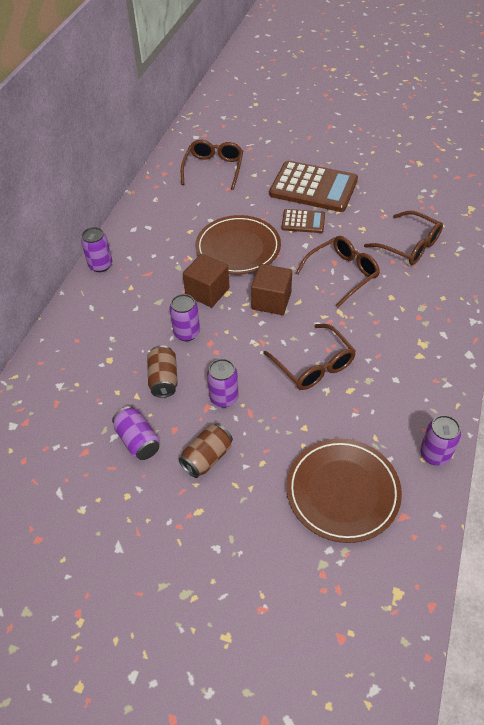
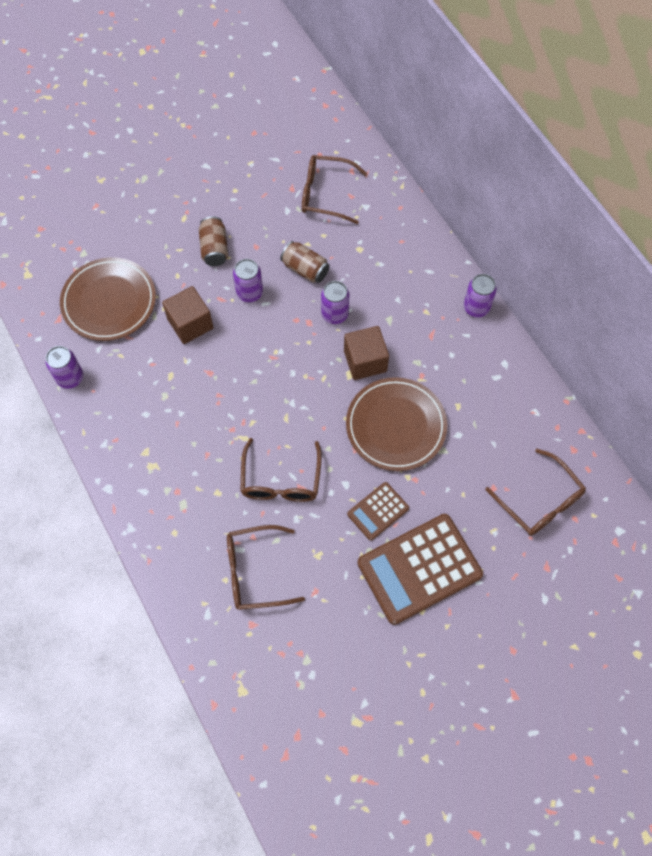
camera: 130 degrees right, 15 degrees up
(138, 441) = (269, 221): purple can -> none
(271, 301) = (307, 398): brown cube -> brown cube (190, 324)
(313, 365) = (215, 372): brown glasses -> brown glasses (325, 194)

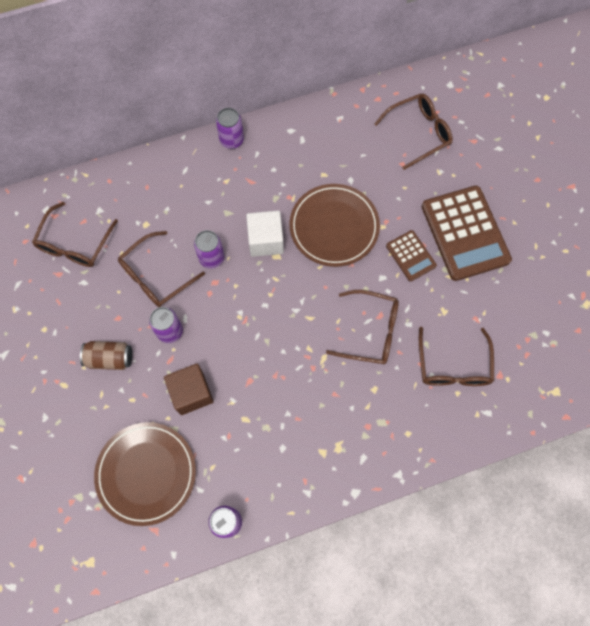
camera: 80 degrees left, 5 degrees up
(305, 269) = (156, 276): brown can -> brown glasses
(365, 361) = (265, 240): brown cube -> white cube

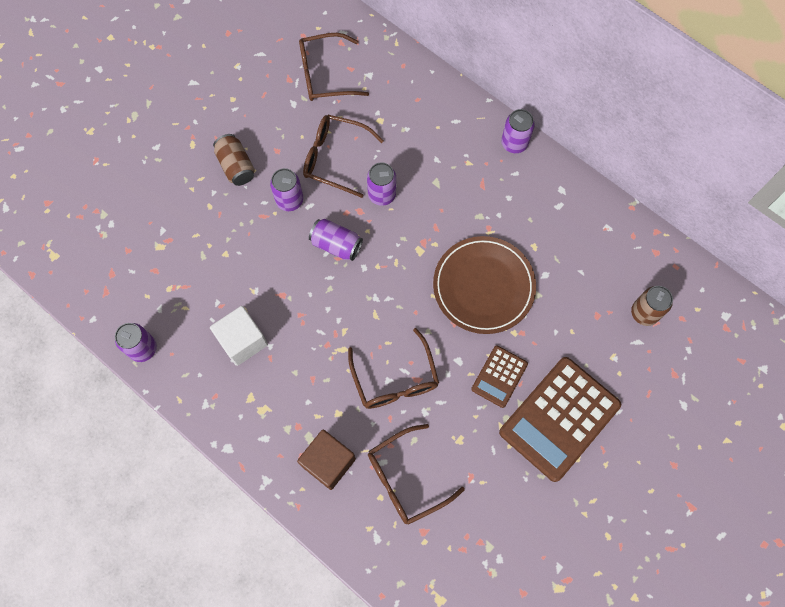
camera: 60 degrees right, 0 degrees up
(146, 473) = (151, 256): brown plate -> none
(191, 393) = (243, 251): brown cube -> brown cube (328, 462)
(232, 315) = (336, 245): none -> purple can
(265, 240) = (429, 232): white cube -> white cube (242, 341)
(418, 133) = (644, 313): brown glasses -> brown can

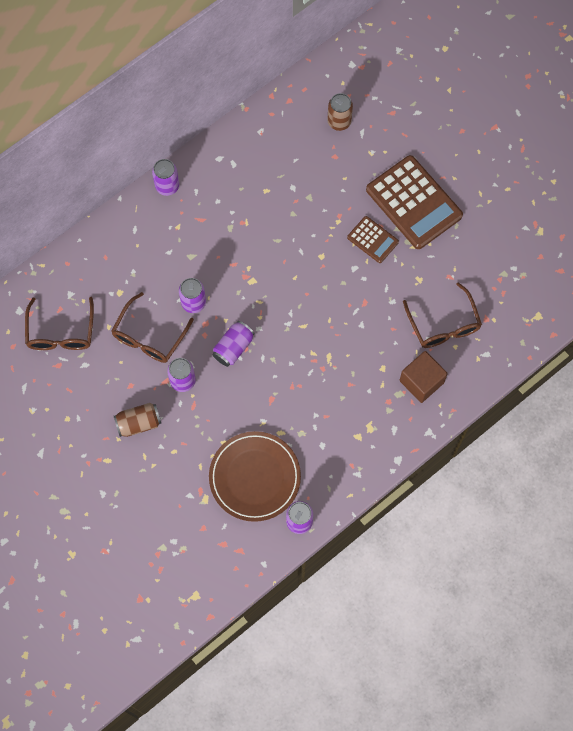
camera: 80 degrees left, 0 degrees up
(242, 341) = (307, 437): white cube -> none
(395, 379) = (361, 319): brown glasses -> none
(483, 286) = (294, 236): brown plate -> brown plate (255, 477)

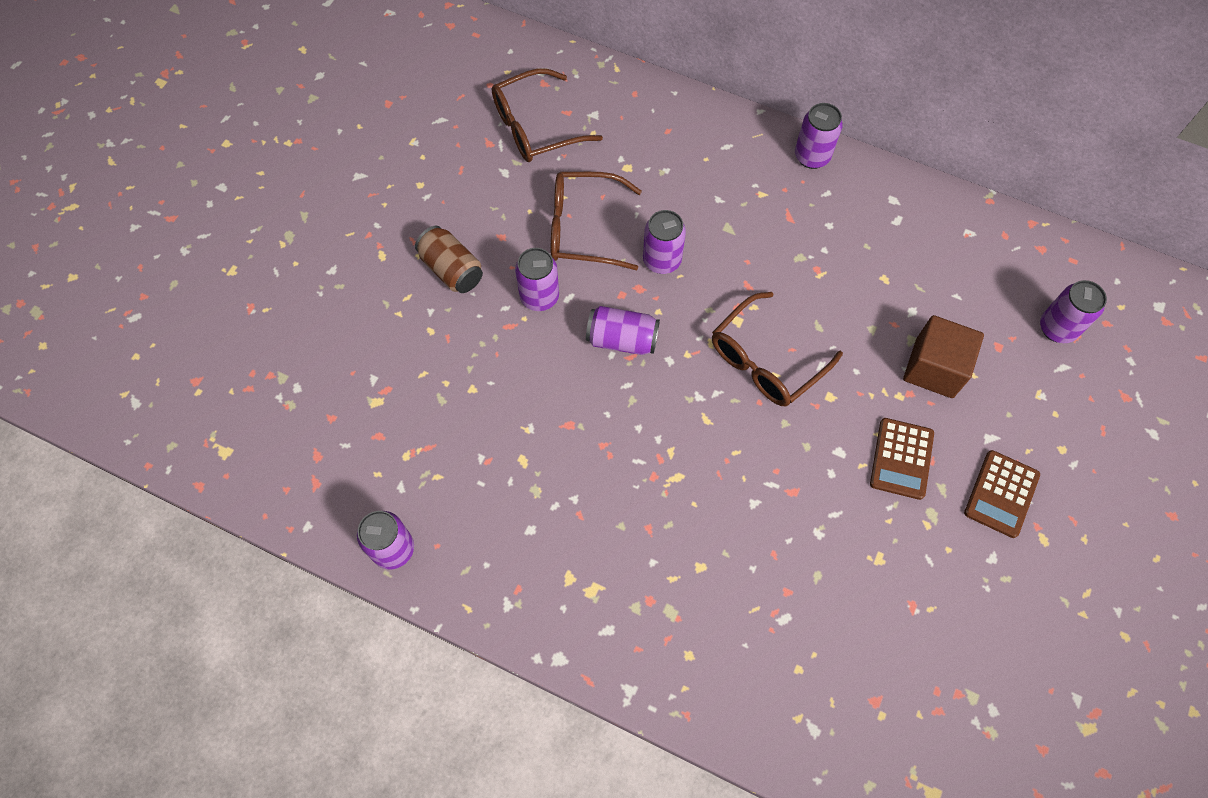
camera: 65 degrees right, 5 degrees down
(255, 477) = (437, 454): brown plate -> none
(339, 122) = (1057, 328): brown can -> purple can
(414, 203) = (1001, 494): brown calculator -> brown calculator, size x0.51
(421, 381) = (709, 639): brown cube -> brown cube (934, 368)
(443, 324) = (825, 633): brown glasses -> brown glasses (766, 360)

